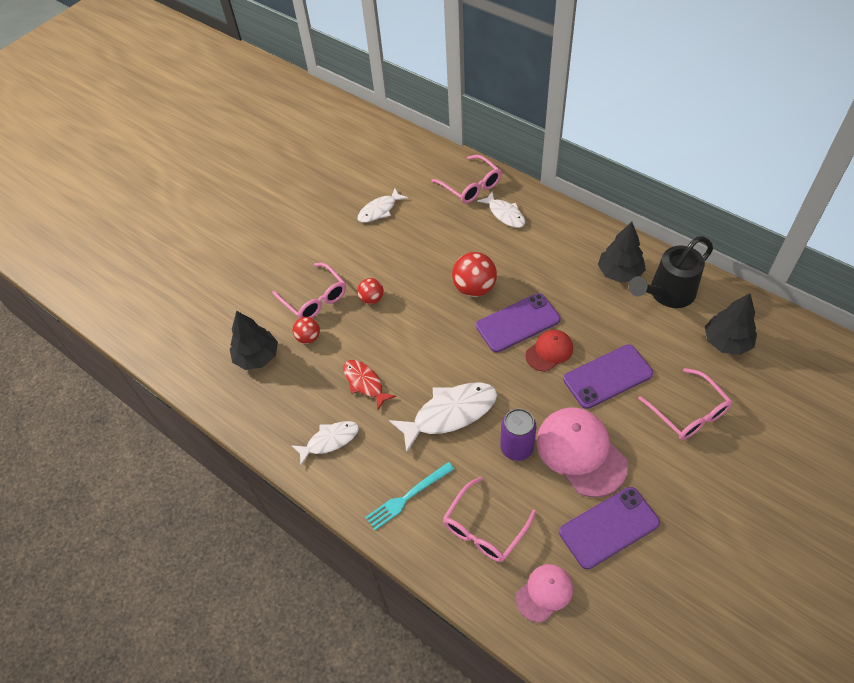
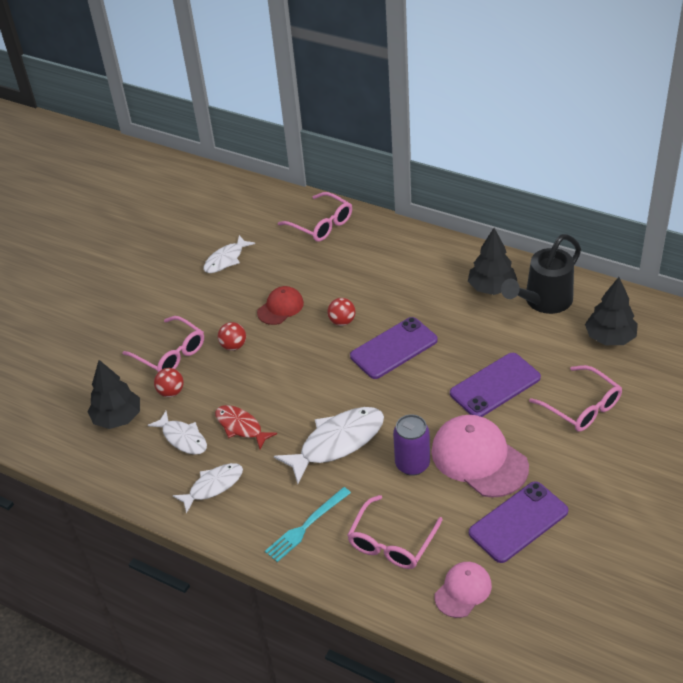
camera: 10 degrees left, 10 degrees down
(474, 288) = (342, 321): red ball -> red ball, size x0.59
(505, 214) = (362, 247): white fish -> white fish (183, 438)
(549, 351) = (431, 371): red cap -> red cap (280, 307)

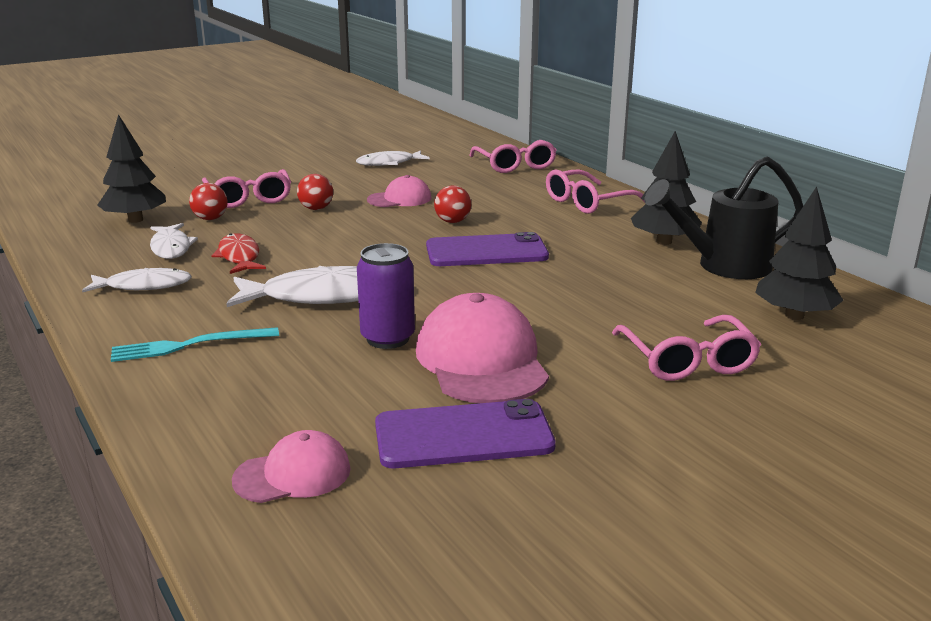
camera: 25 degrees right, 20 degrees down
(280, 307) = (399, 199): red cap -> pink cap
(391, 542) = (266, 393): pink glasses -> pink glasses (587, 202)
(495, 385) = (580, 309): purple phone -> none

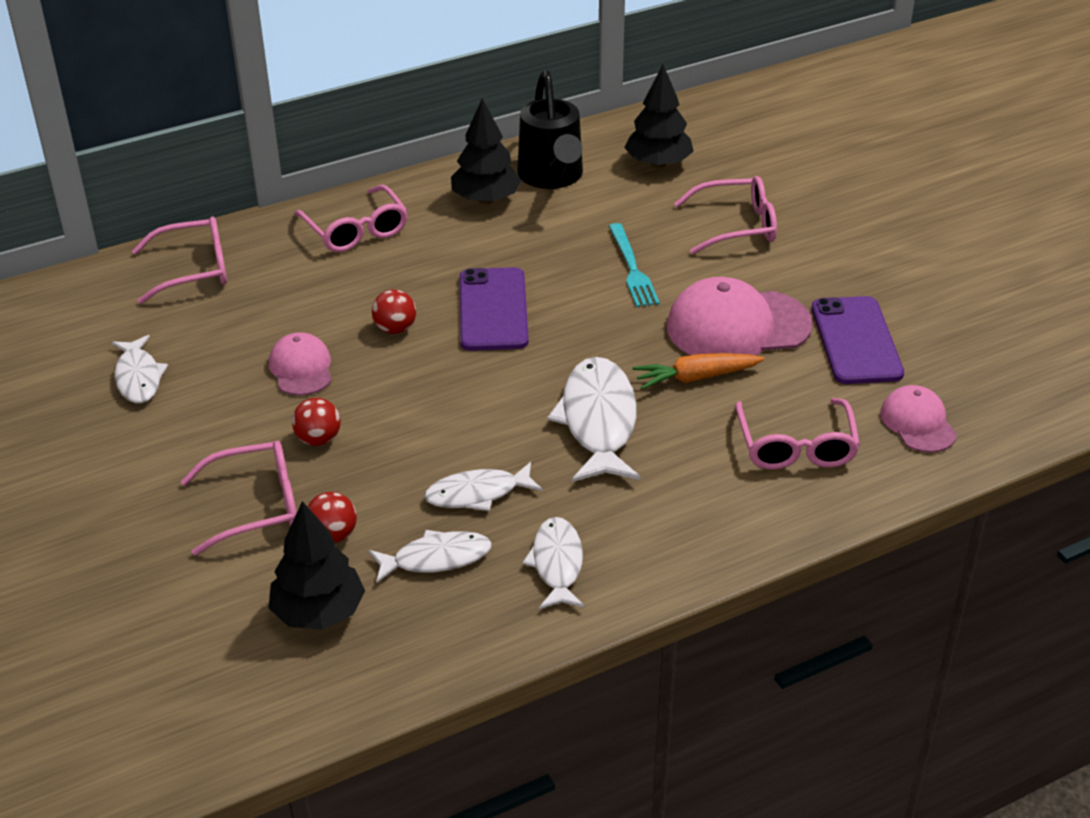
camera: 85 degrees left, 15 degrees up
(189, 345) = (709, 505): turquoise fork -> turquoise fork (632, 268)
(239, 257) = (478, 494): red fish -> white fish
(265, 391) = (796, 447): none -> pink glasses
(388, 338) = (696, 378): purple can -> orange carrot

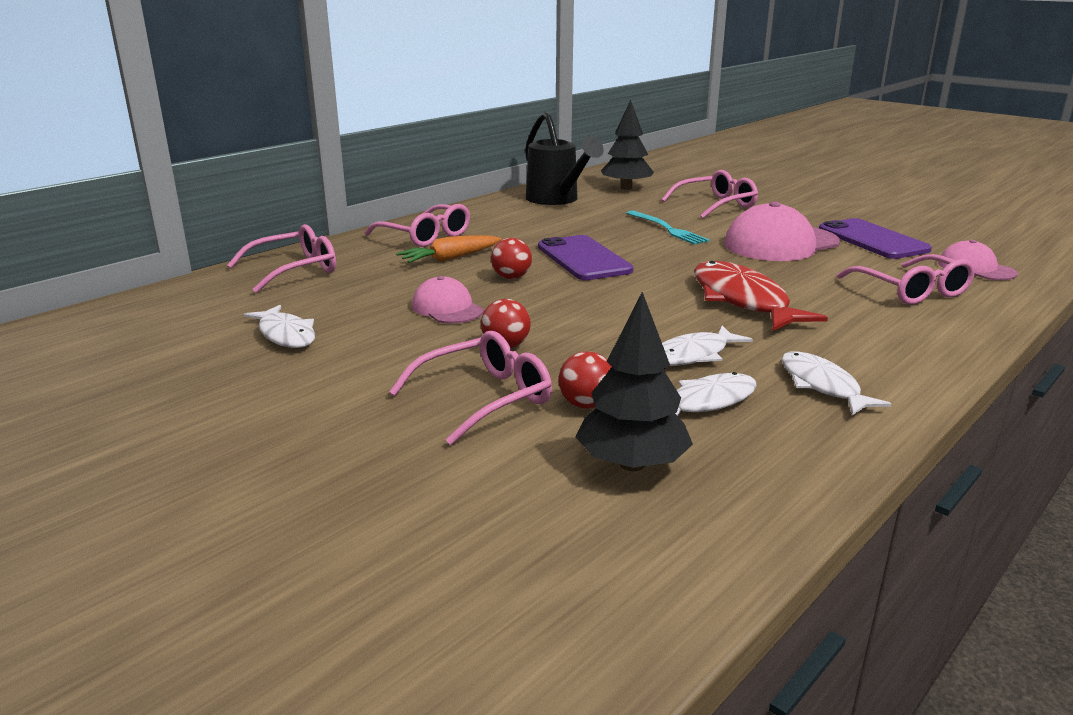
camera: 20 degrees left, 15 degrees down
(486, 199) = (517, 213): black tree -> none
(598, 421) = (742, 300): white fish -> red fish
(696, 378) = (786, 269): orange carrot -> orange carrot (450, 258)

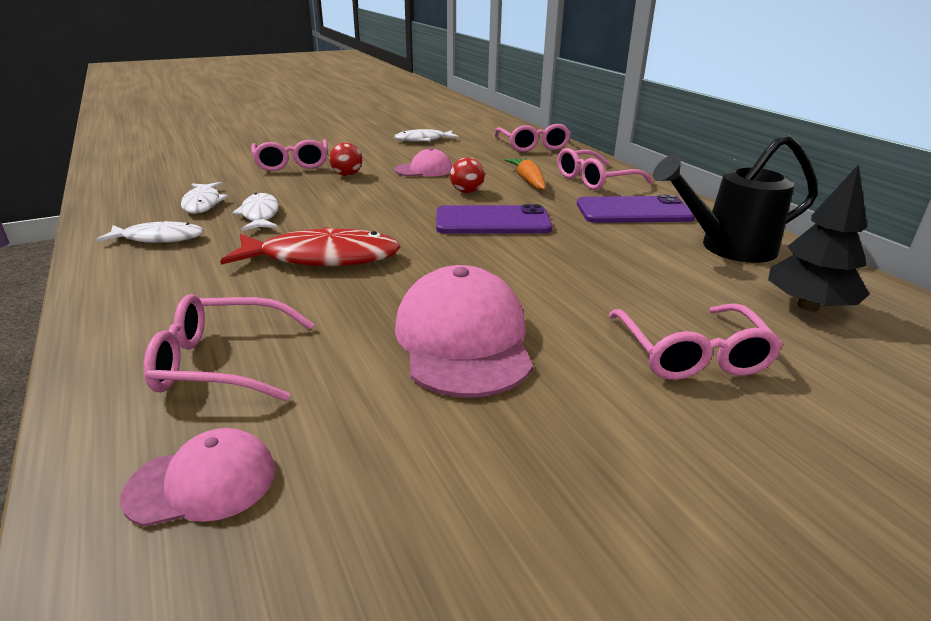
camera: 110 degrees right, 5 degrees up
(586, 405) = (250, 179): red ball -> none
(632, 464) = (185, 177): black tree -> none
(667, 229) = (571, 282): turquoise fork -> none
(872, 240) = (421, 440): purple phone -> purple phone (633, 211)

